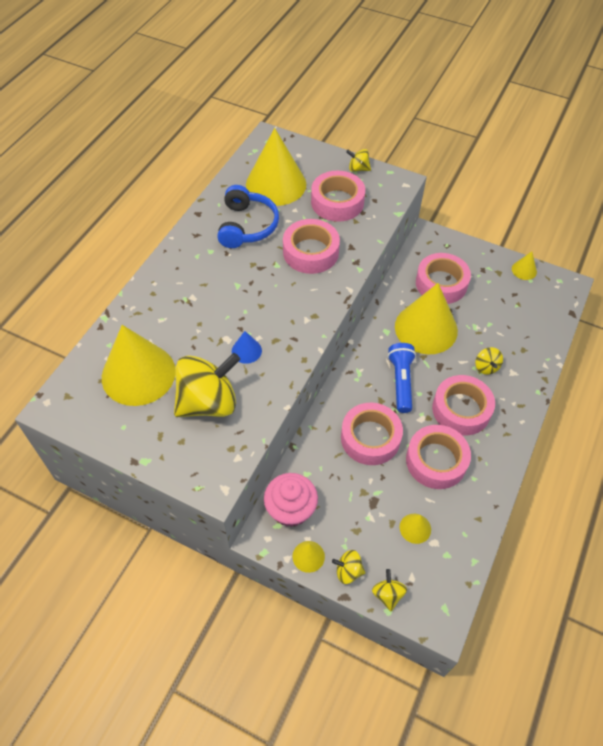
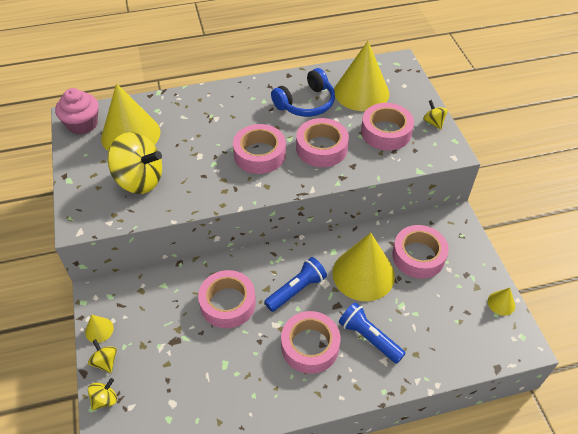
camera: 50 degrees right, 5 degrees down
(246, 351) = (199, 171): blue cone -> none
(290, 509) = (128, 295): pink cupcake -> pink cupcake (82, 124)
(415, 528) = (174, 382): yellow cone -> none
(436, 461) = (246, 358): pink tape -> pink tape (259, 154)
(486, 367) = (369, 338): yellow spinning top -> blue flashlight

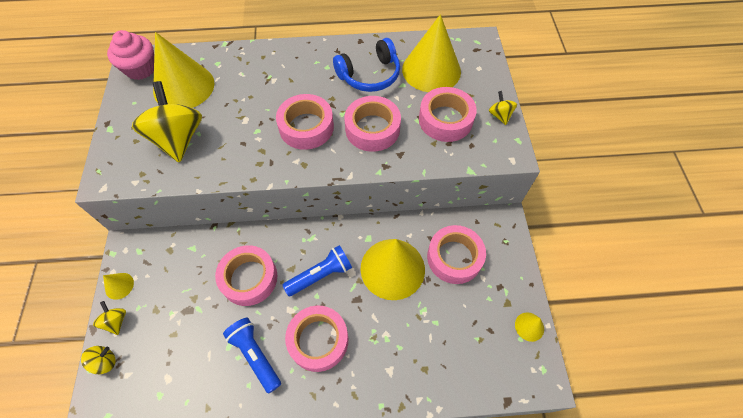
camera: 10 degrees right, 10 degrees up
(140, 180) = (178, 139): yellow spinning top -> yellow spinning top turned 135 degrees counterclockwise
(369, 338) = (381, 342): blue flashlight -> blue flashlight (255, 355)

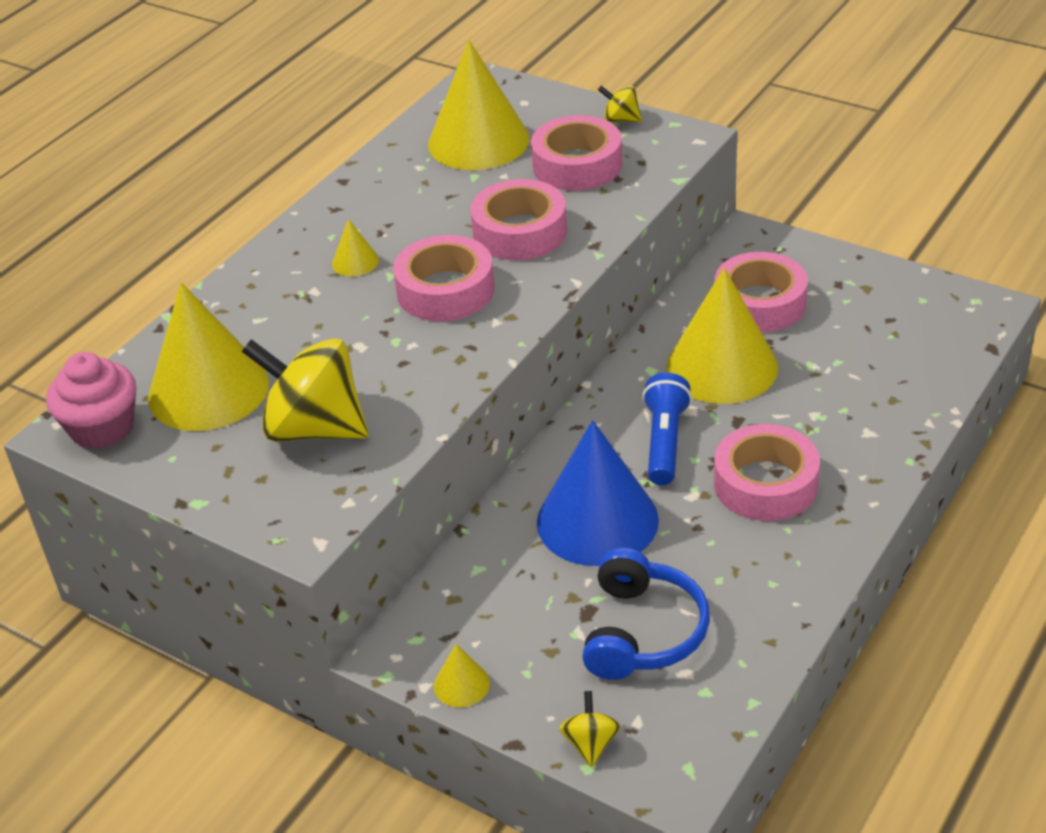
camera: 50 degrees left, 20 degrees down
(116, 321) = (527, 708): yellow spinning top -> none
(249, 278) = (597, 521): pink tape -> blue cone
(255, 355) = (732, 559): blue flashlight -> none
(370, 75) = (420, 197): blue headphones -> blue headphones (643, 632)
(529, 326) = (913, 285): yellow cone -> yellow cone (355, 262)

